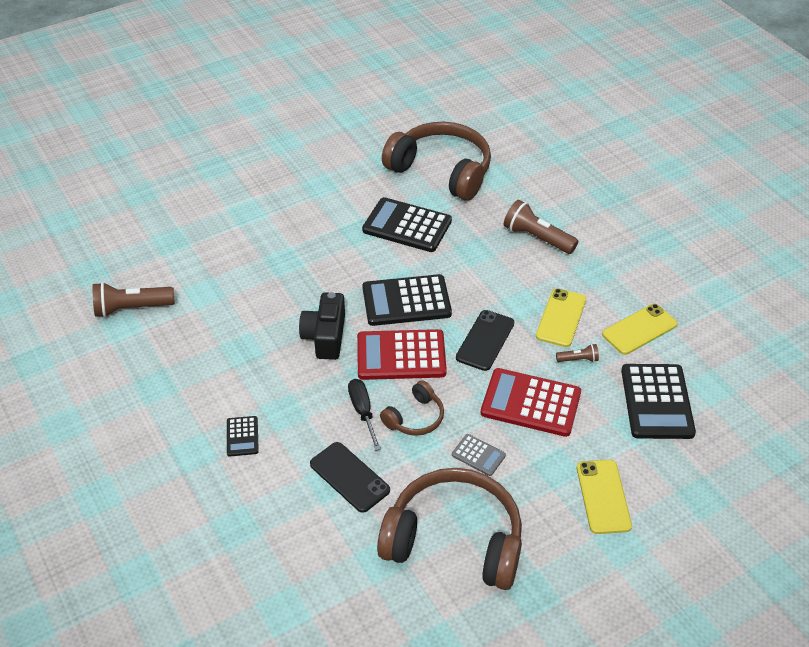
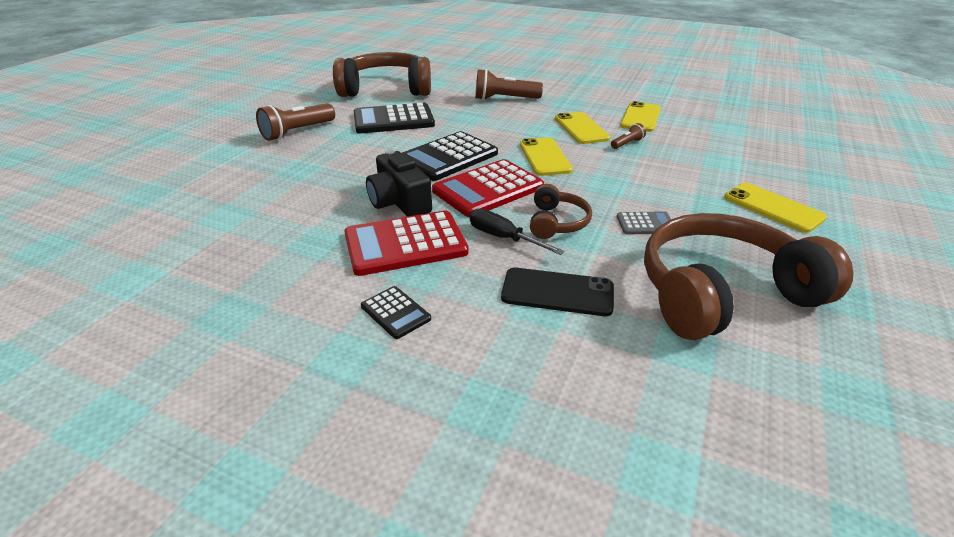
camera: 35 degrees left, 10 degrees down
(131, 308) = (135, 259): brown flashlight -> brown flashlight (297, 132)
(485, 340) = (545, 157): black phone -> yellow phone
(530, 403) = (633, 177): red calculator -> red calculator (405, 244)
(657, 402) = (712, 145): black calculator -> none

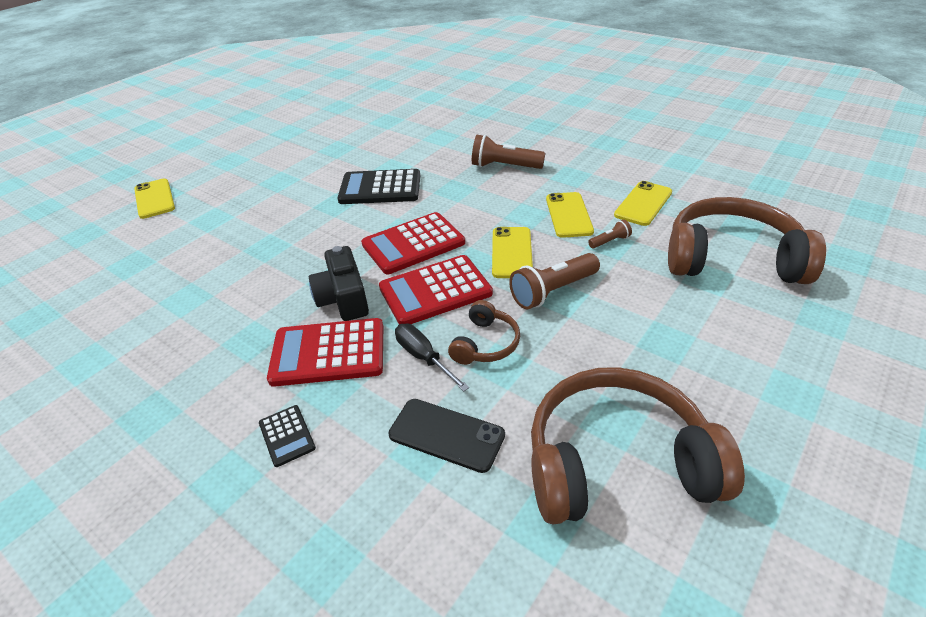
camera: 15 degrees right, 5 degrees up
(297, 132) = (284, 198): brown flashlight -> brown flashlight (552, 291)
(386, 89) = (390, 145): brown headphones -> brown headphones (731, 258)
(448, 157) = (413, 244): black calculator -> red calculator
(645, 224) = (578, 357): grey calculator -> none
(773, 208) = (734, 352): yellow phone -> yellow phone (154, 199)

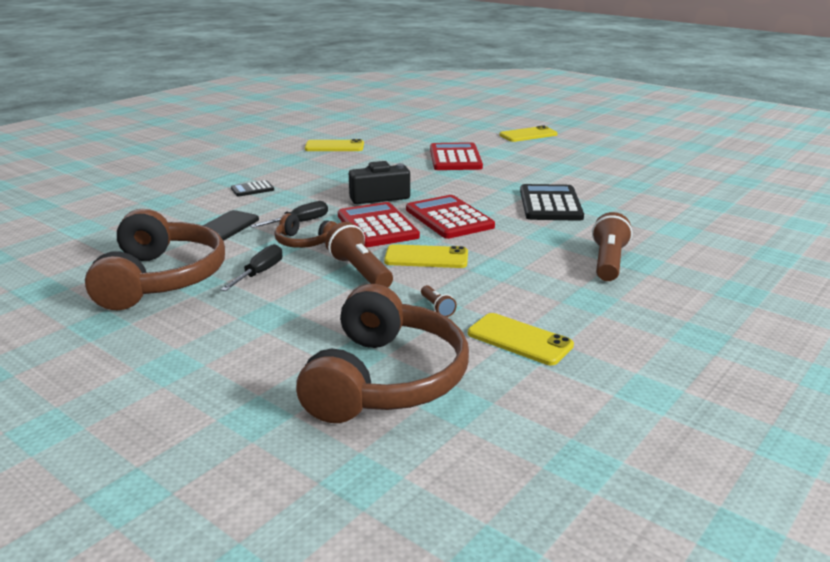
camera: 90 degrees right, 15 degrees down
(328, 353) = (319, 195): red calculator -> red calculator (455, 158)
(569, 215) = (494, 290): yellow phone -> yellow phone (334, 146)
(575, 367) = (259, 273): none -> black screwdriver

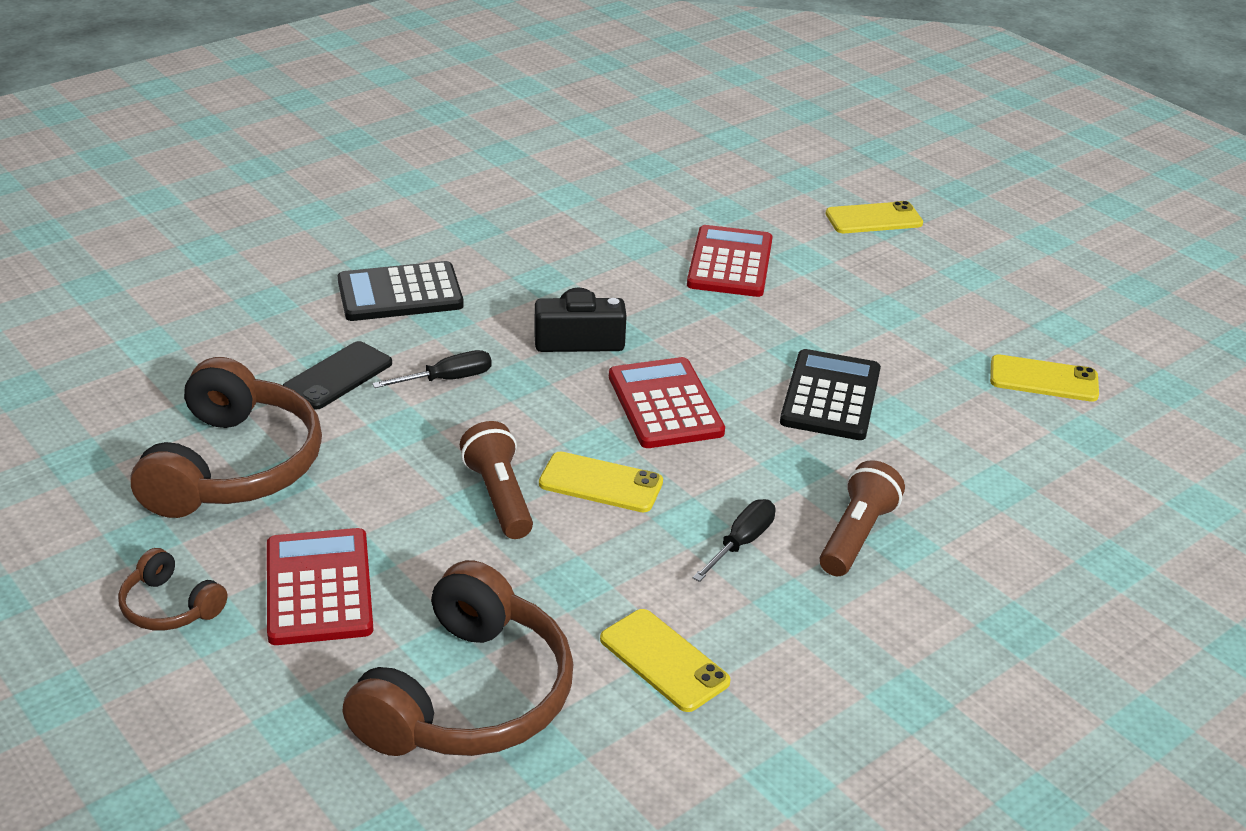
camera: 10 degrees right, 10 degrees up
(252, 189) = (400, 293): black calculator -> black calculator, size x2.04
(259, 273) = (364, 476): black screwdriver -> black screwdriver (741, 543)
(303, 242) = (440, 423): brown headphones -> brown headphones (170, 606)
(334, 146) = (551, 206): yellow phone -> yellow phone (1043, 379)
(377, 226) = (554, 405): red calculator -> red calculator (318, 588)
(437, 308) = (578, 584): brown flashlight -> none

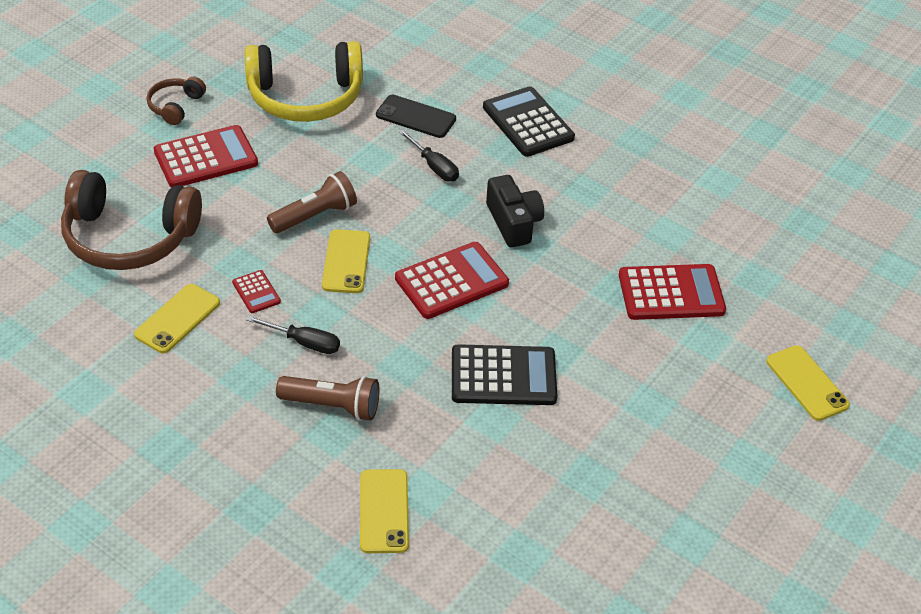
camera: 75 degrees right, 10 degrees up
(234, 466) = (305, 97): brown headphones -> yellow headphones
(633, 574) = (256, 292): none -> red calculator
(1043, 379) = (593, 522): yellow phone -> yellow phone (383, 511)

